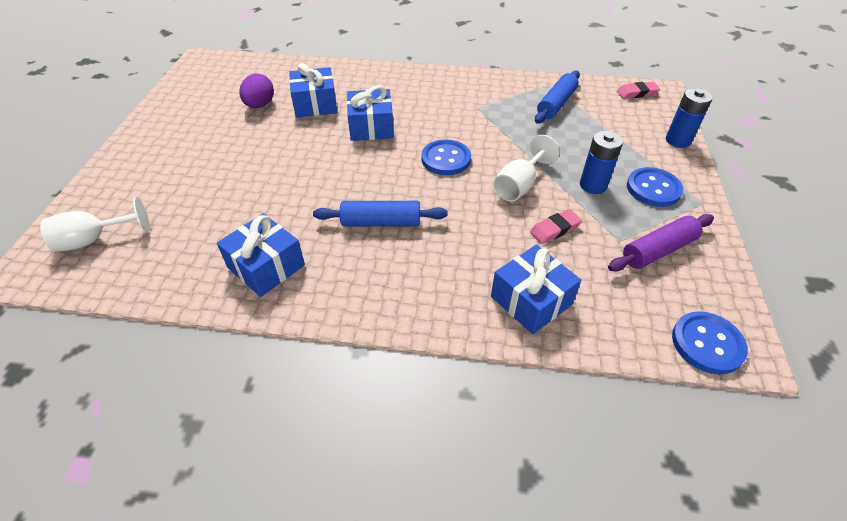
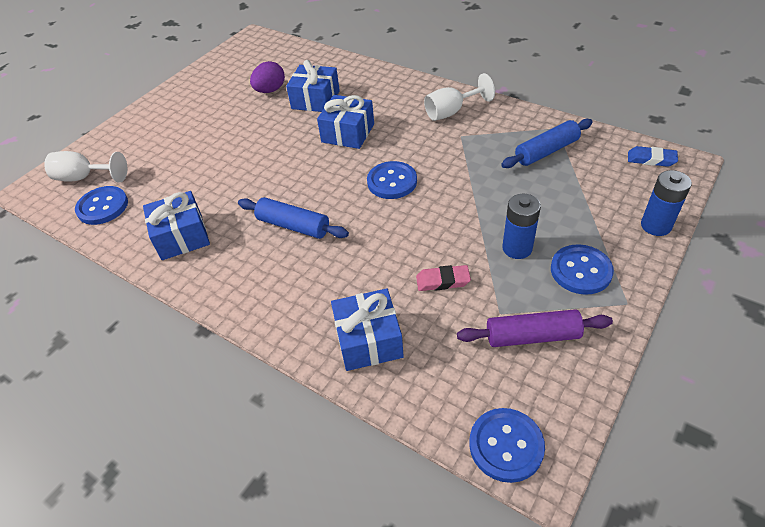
camera: 30 degrees right, 0 degrees up
(143, 264) = (103, 207): none -> blue button
(519, 185) = (441, 227): white goblet -> white goblet (451, 112)
(637, 93) = (651, 159): pink eraser -> blue eraser

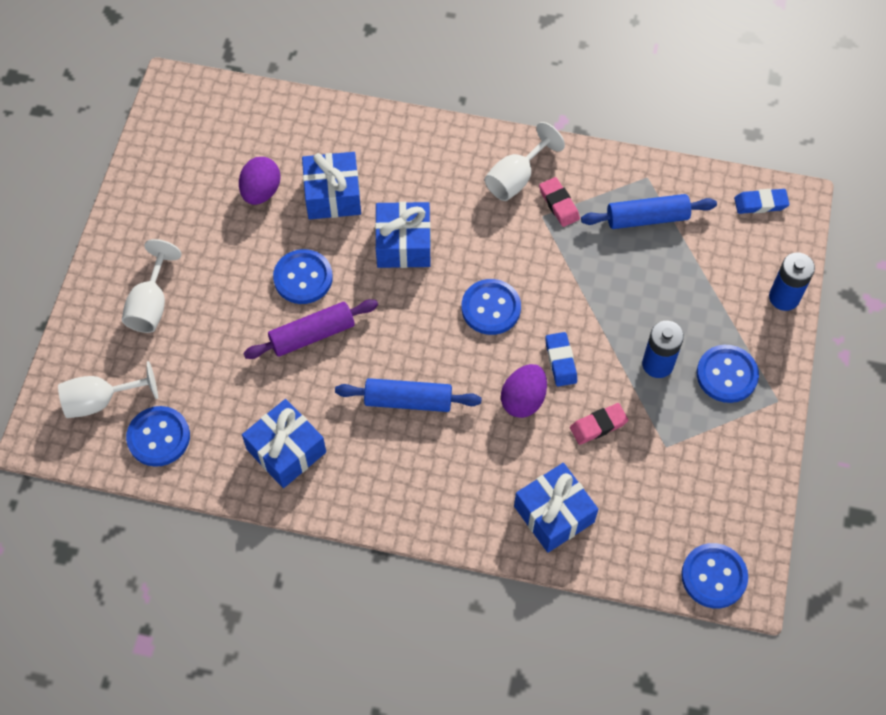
camera: 25 degrees left, 15 degrees up
(158, 133) = (151, 304): none -> white goblet
(266, 138) = (303, 278): none -> blue button
(386, 246) = (523, 400): none -> purple egg
(431, 227) = (561, 361): none -> blue eraser
(477, 131) = (559, 204): none -> pink eraser
(532, 336) = (703, 463): purple rolling pin -> purple rolling pin (312, 335)
(546, 151) = (647, 218): blue rolling pin -> blue rolling pin turned 45 degrees clockwise

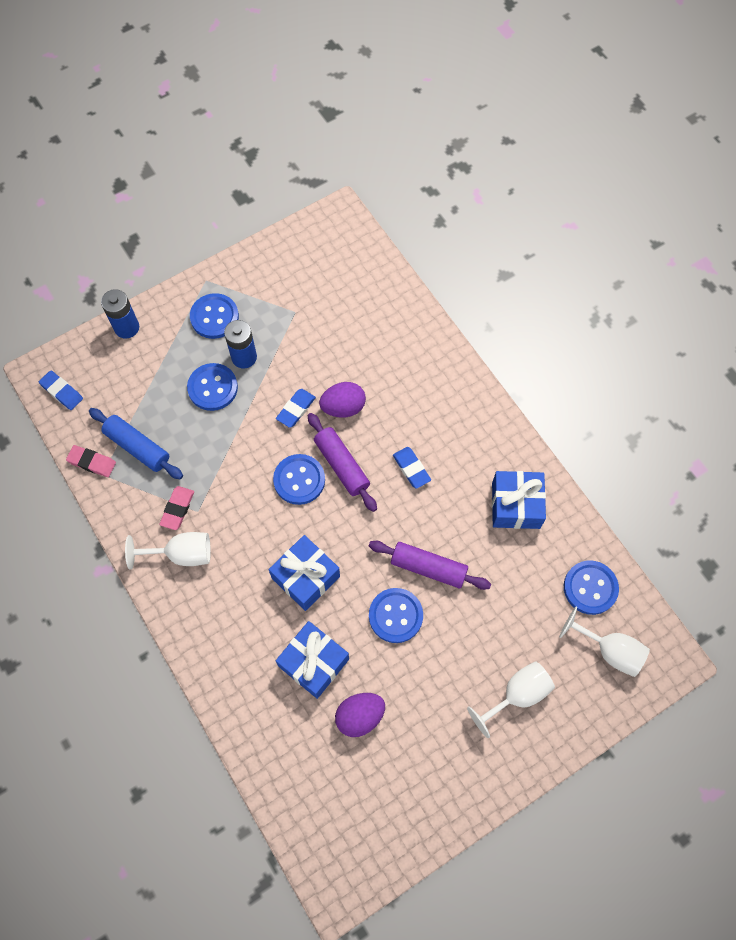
camera: 135 degrees left, 5 degrees up
(408, 400) = (411, 469): blue rolling pin -> blue eraser
(469, 350) = (342, 465): none -> purple rolling pin
(554, 514) = (397, 332): blue gift -> none
(598, 425) = (318, 355): pink eraser -> pink eraser (92, 462)
(714, 576) = (349, 233): blue button -> blue button (212, 388)

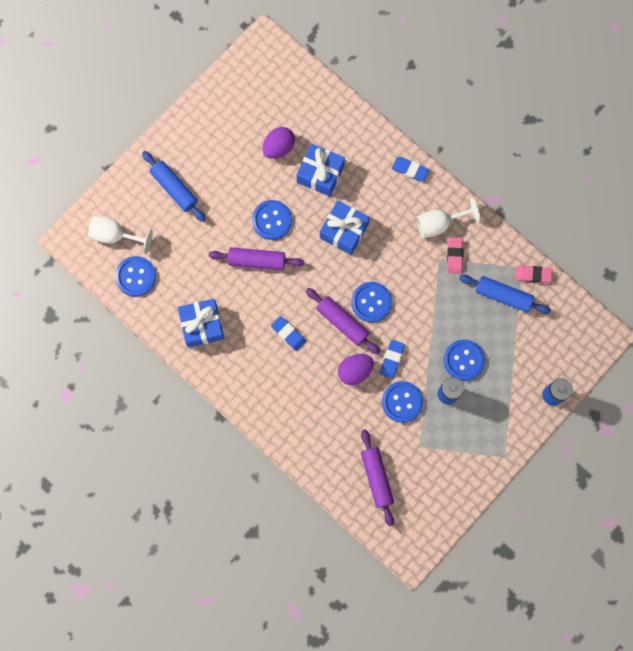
camera: 165 degrees right, 10 degrees up
(62, 392) = (580, 325): blue eraser -> blue eraser (410, 170)
(214, 317) = (484, 423): blue button -> blue button (402, 402)
(353, 293) = (376, 478): none -> purple rolling pin
(517, 695) = (174, 189): white goblet -> blue rolling pin

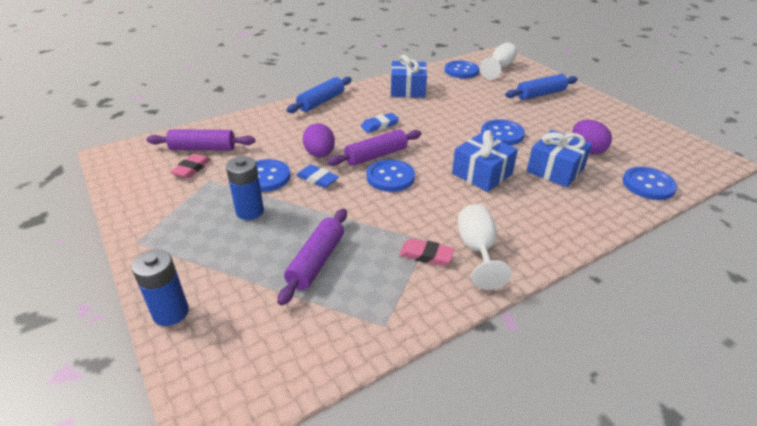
camera: 105 degrees right, 40 degrees down
(257, 261) = (460, 121): purple rolling pin -> purple rolling pin (316, 261)
(410, 170) = (561, 239): blue eraser -> none
(463, 360) = (281, 233): blue button -> blue button (648, 185)
(503, 296) = (349, 292): blue rolling pin -> blue rolling pin (321, 101)
(533, 275) = (367, 338): pink eraser -> pink eraser (192, 168)

